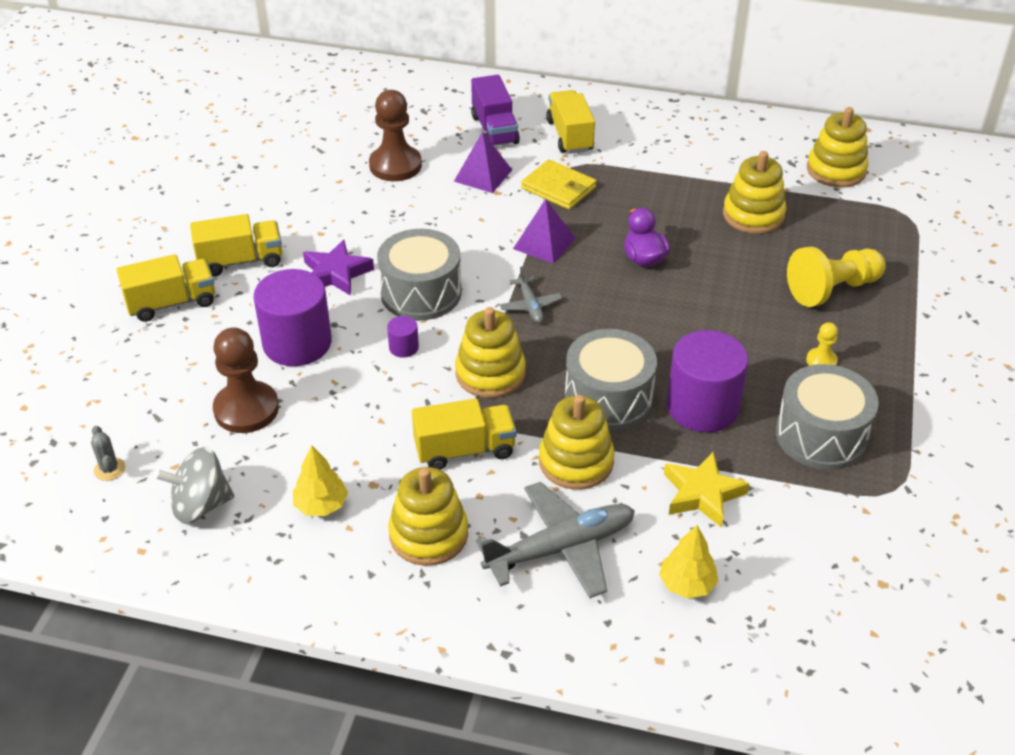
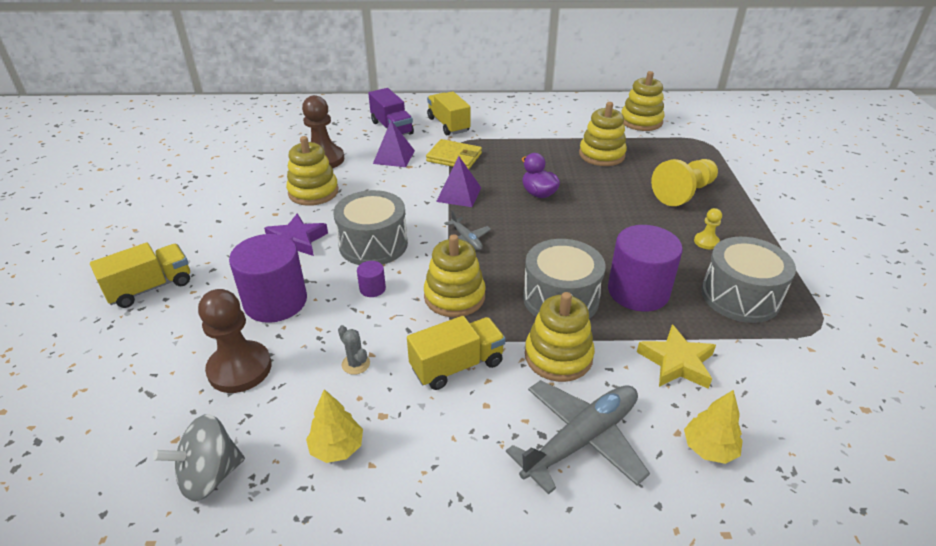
camera: 15 degrees left, 5 degrees down
(109, 469) = (103, 457): grey cactus -> grey cactus (355, 364)
(240, 261) = (209, 244): yellow truck -> none
(428, 534) = (452, 454): yellow stacking toy -> yellow stacking toy (313, 192)

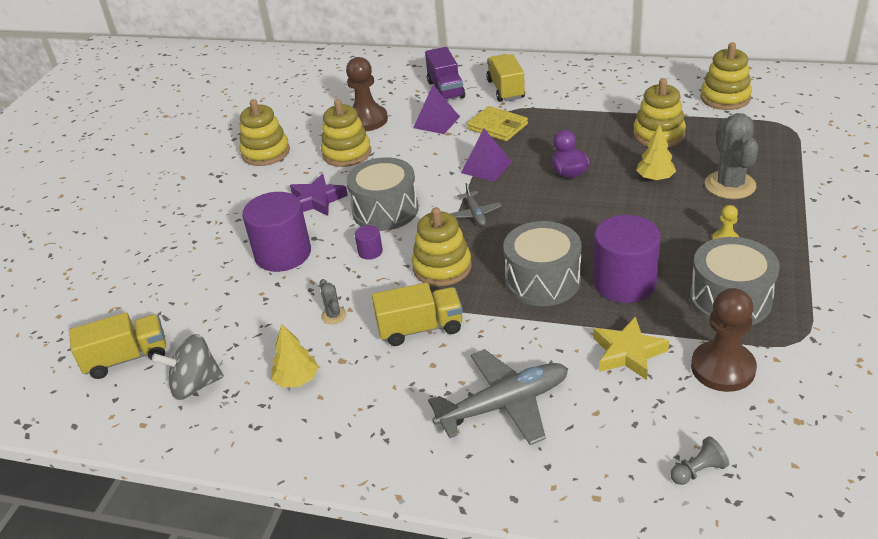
camera: 20 degrees right, 0 degrees up
(150, 288) = (184, 230): yellow truck -> yellow truck (127, 358)
(240, 368) = (238, 307): brown pawn -> brown pawn (722, 368)
(558, 356) = (516, 332): yellow stacking toy -> yellow stacking toy (266, 153)
(684, 193) = (730, 185): yellow pawn -> grey cactus
(709, 448) = (618, 430): yellow tree -> yellow tree (655, 178)
(808, 481) = (698, 471): none -> grey pawn

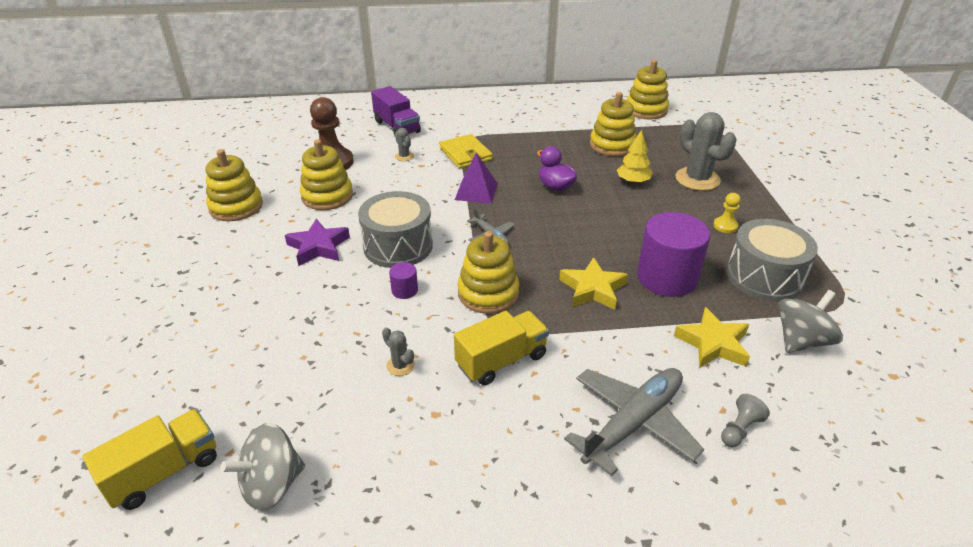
camera: 25 degrees left, 0 degrees up
(283, 254) = (308, 309): purple cylinder -> none
(297, 380) = (395, 448): yellow tree -> none
(436, 122) = (404, 156): purple pyramid -> grey cactus
(497, 126) = (465, 154): yellow wallet -> yellow wallet turned 45 degrees clockwise
(506, 89) = (454, 121): yellow truck -> none
(542, 280) = (593, 289): grey drum -> yellow star
(698, 471) = (849, 446): grey pawn -> grey pawn (739, 429)
(722, 368) = (801, 340): brown pawn -> grey spinning top

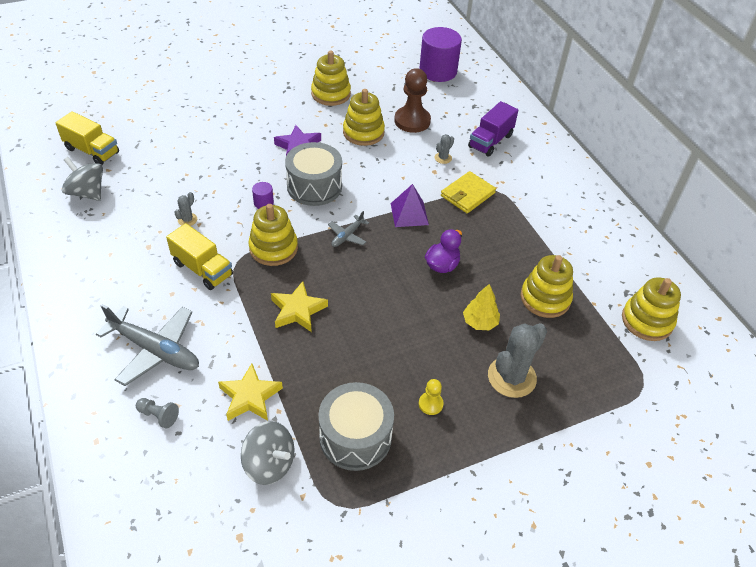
camera: 70 degrees right, 10 degrees up
(667, 278) = (329, 360): purple cylinder -> purple cylinder (438, 71)

